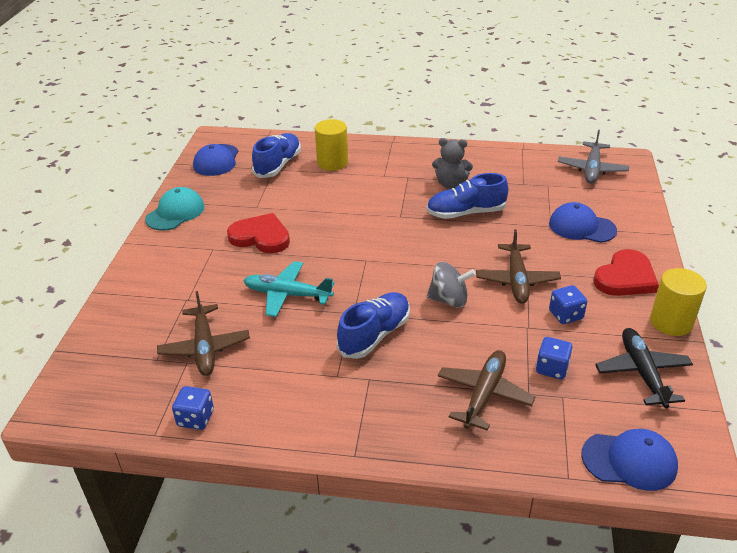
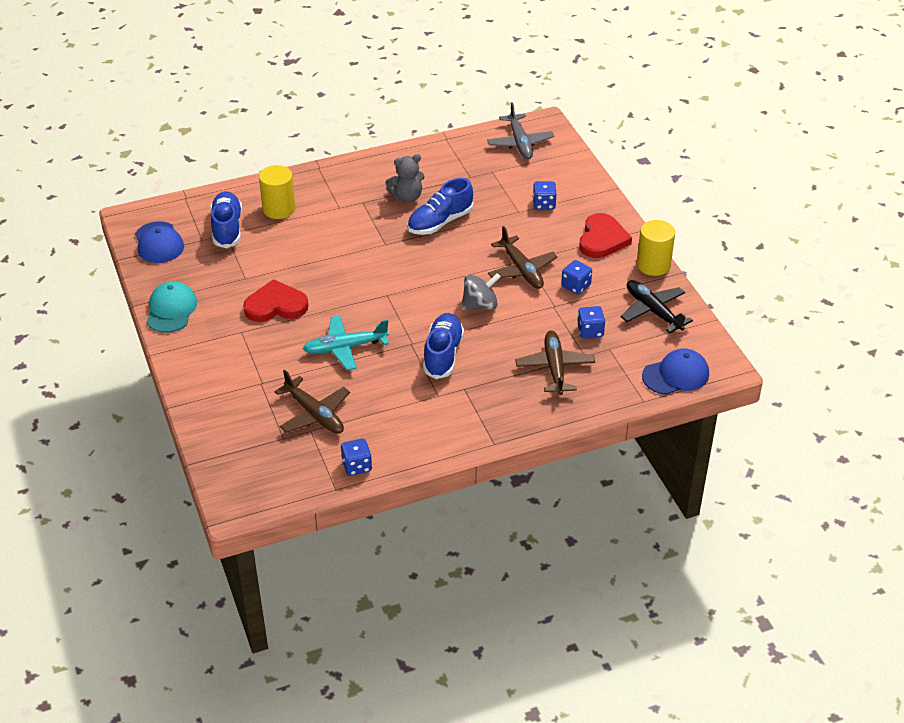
camera: 30 degrees left, 5 degrees up
(581, 227) = (544, 204): blue cap -> blue dice

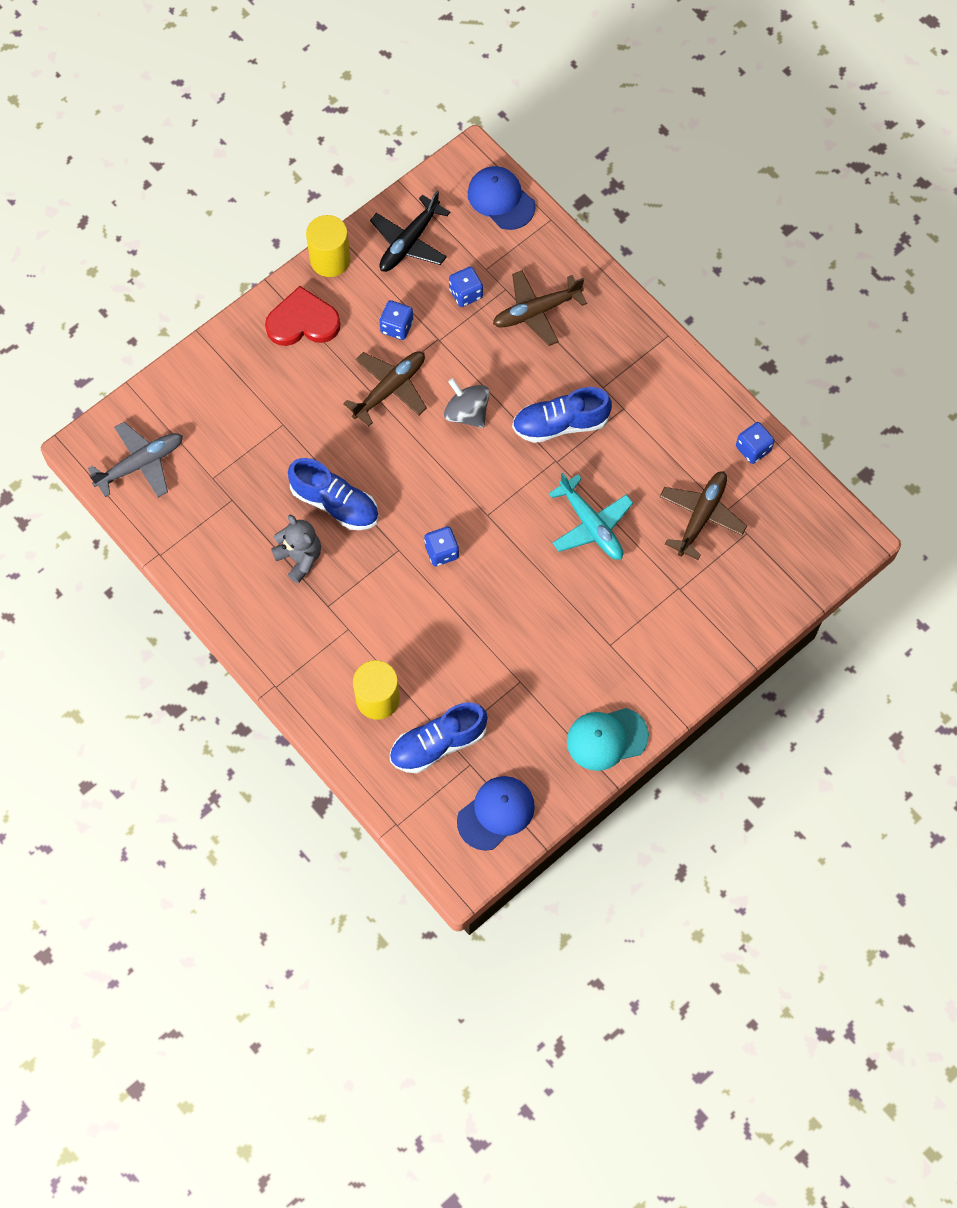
camera: 110 degrees left, 25 degrees up
(276, 305) = (553, 626): red heart -> none
(544, 204) = (258, 400): blue dice -> blue dice (442, 552)

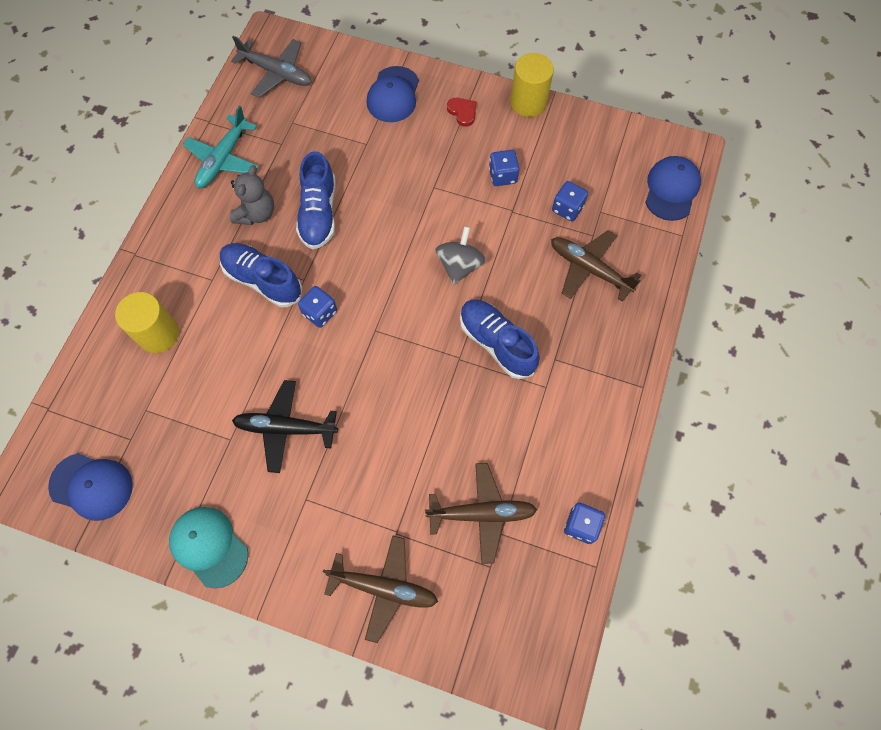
camera: 60 degrees right, 0 degrees up
(241, 371) = (393, 95): none -> blue cap
(303, 322) = (462, 112): red heart -> red heart, size x0.52
(389, 389) = (444, 199): brown plane -> brown plane (383, 587)
(409, 242) = (584, 146): black plane -> black plane (286, 428)
(438, 744) = (138, 403): blue shoe -> blue shoe (263, 280)
(591, 525) = (415, 419): turquoise plane -> turquoise plane (224, 159)

